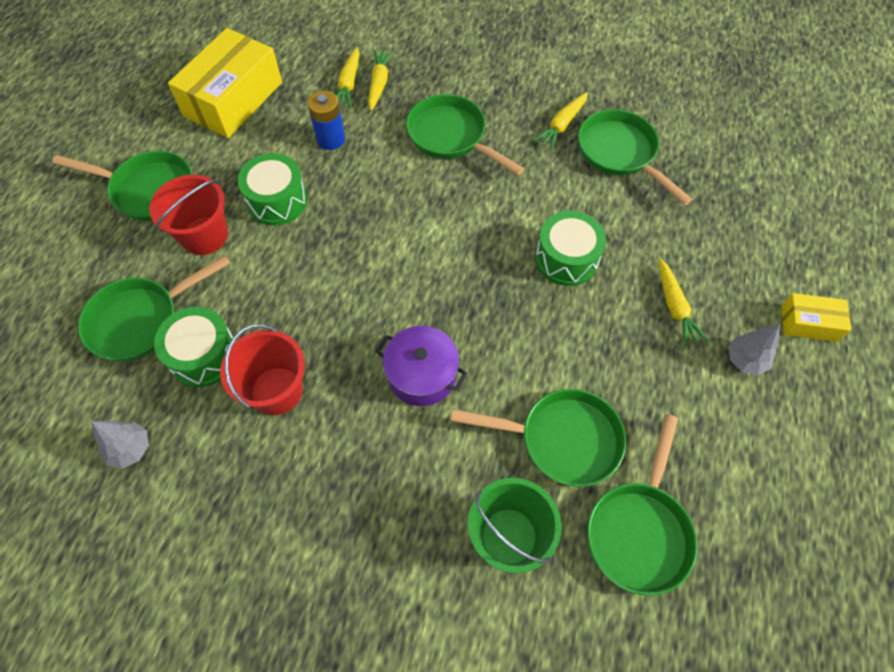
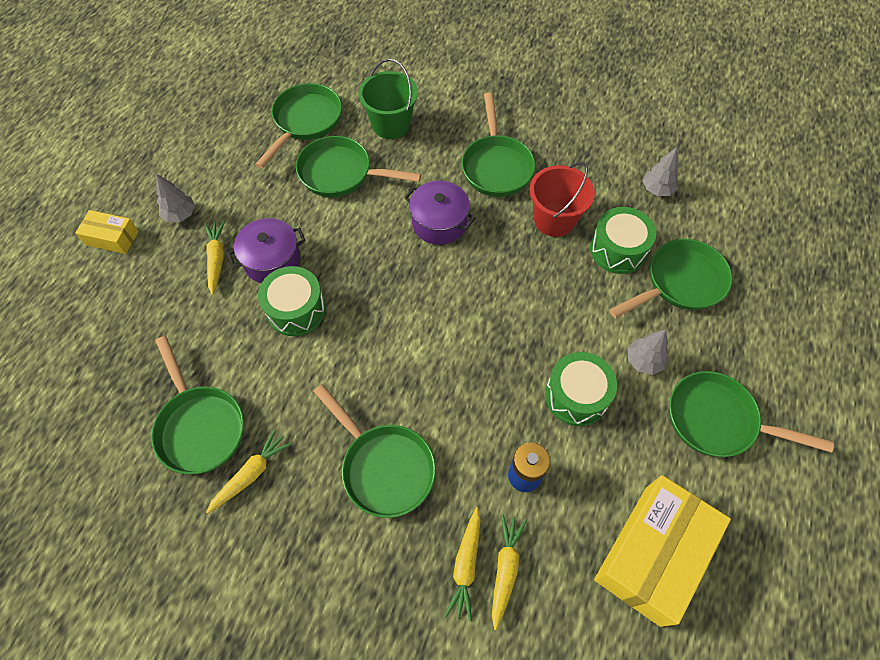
camera: 175 degrees left, 0 degrees up
(204, 235) = (643, 361): red bucket -> grey tree
(348, 470) = (496, 166): none -> green pan
(611, 310) = (272, 261): none -> purple pot

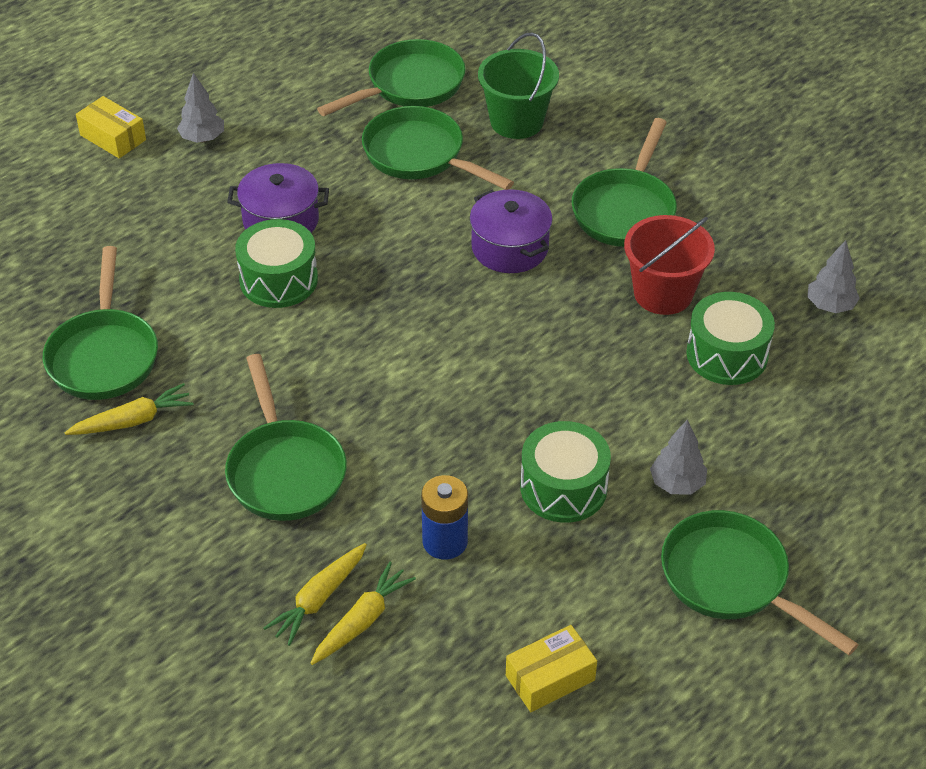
camera: 25 degrees right, 15 degrees down
(216, 259) = (217, 198): yellow carrot -> none
(652, 553) = (550, 678): yellow box -> yellow box, size x0.50
(680, 283) = (787, 419): green pan -> none

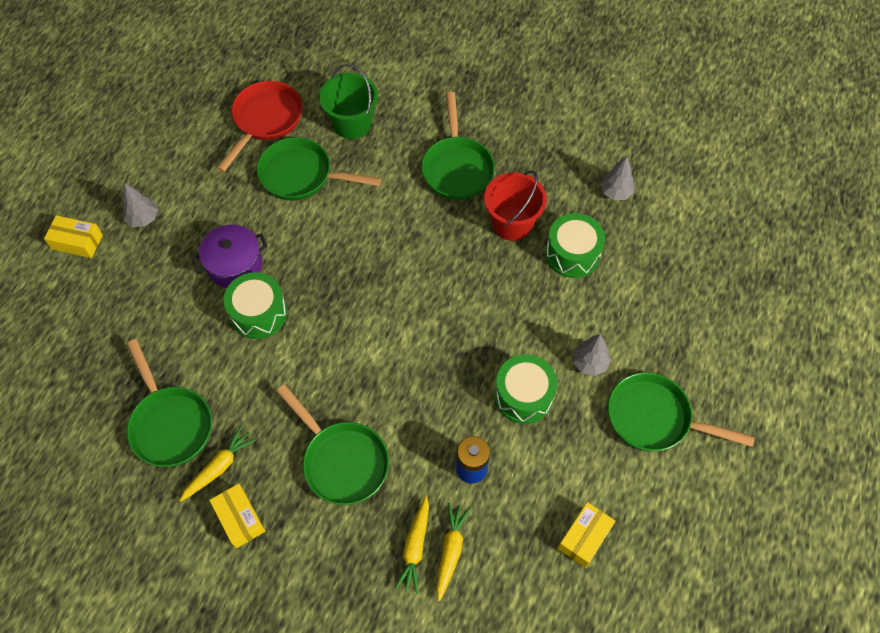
camera: 25 degrees left, 15 degrees up
(124, 483) = (239, 518): none -> yellow box
(409, 86) = (265, 121): green pan -> red pan
(510, 248) = (398, 226): purple pot -> none

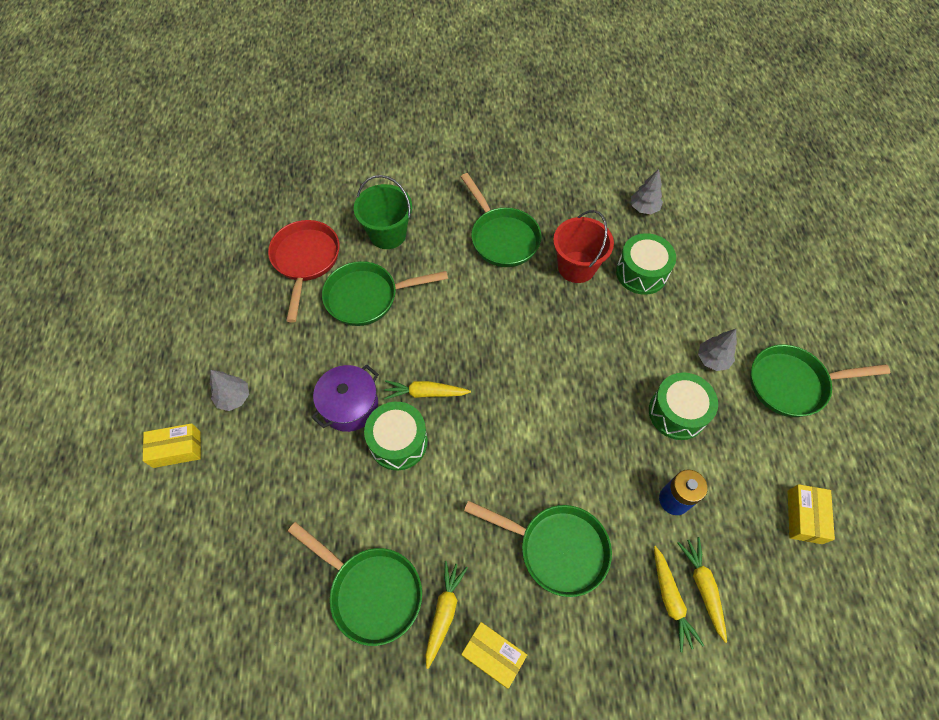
camera: 25 degrees left, 0 degrees up
(305, 281) = (425, 393): none -> yellow carrot

